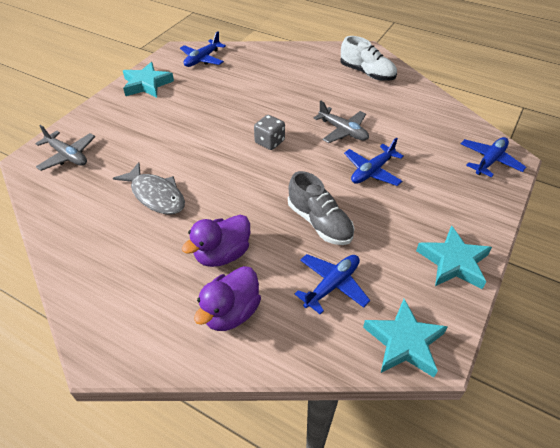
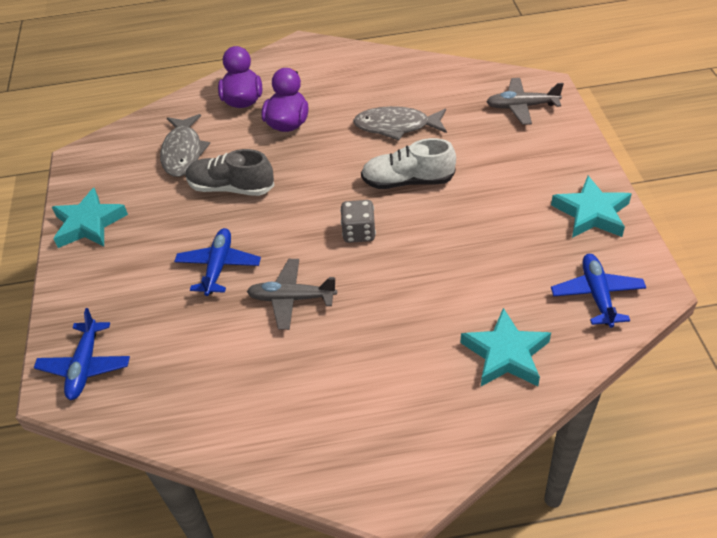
camera: 145 degrees right, 0 degrees up
(332, 285) = (183, 152): blue plane -> grey fish
(367, 73) = (345, 432): white shoe -> white shoe (407, 181)
(404, 342) = (106, 150): turquoise star -> turquoise star (505, 354)

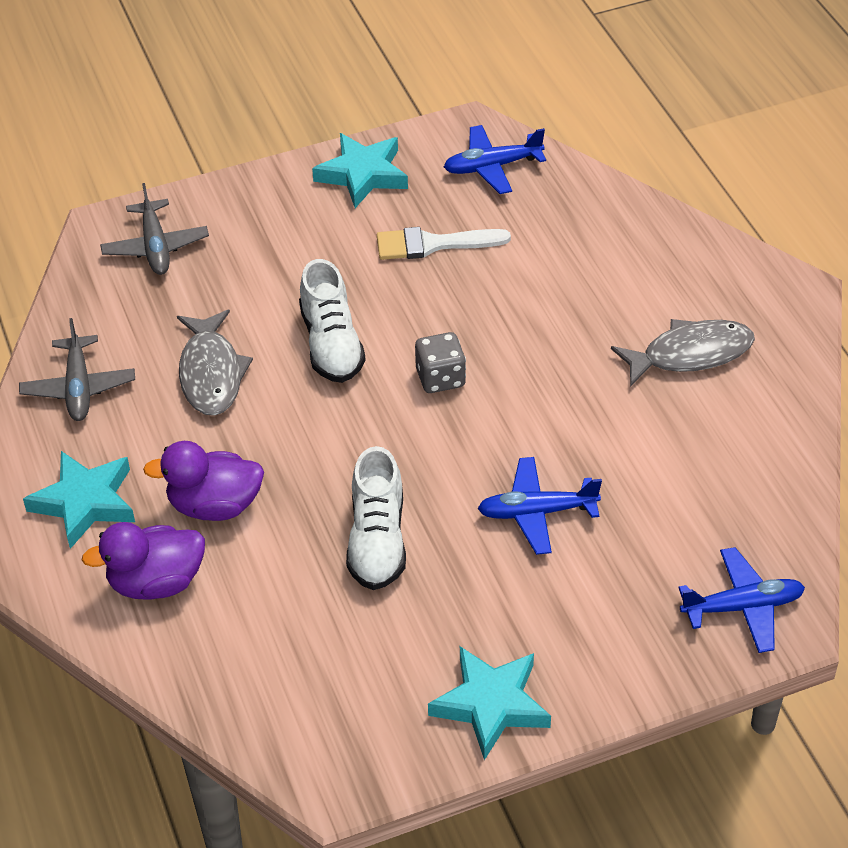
camera: 105 degrees left, 0 degrees up
(183, 152) = (303, 629): grey fish -> grey fish (690, 354)
(231, 188) = (377, 540): grey shoe -> white shoe
(291, 298) = (570, 422): grey plane -> grey plane (79, 387)
(502, 245) = (433, 244): none -> white brush
(505, 354) = (595, 229): turquoise star -> turquoise star (85, 502)

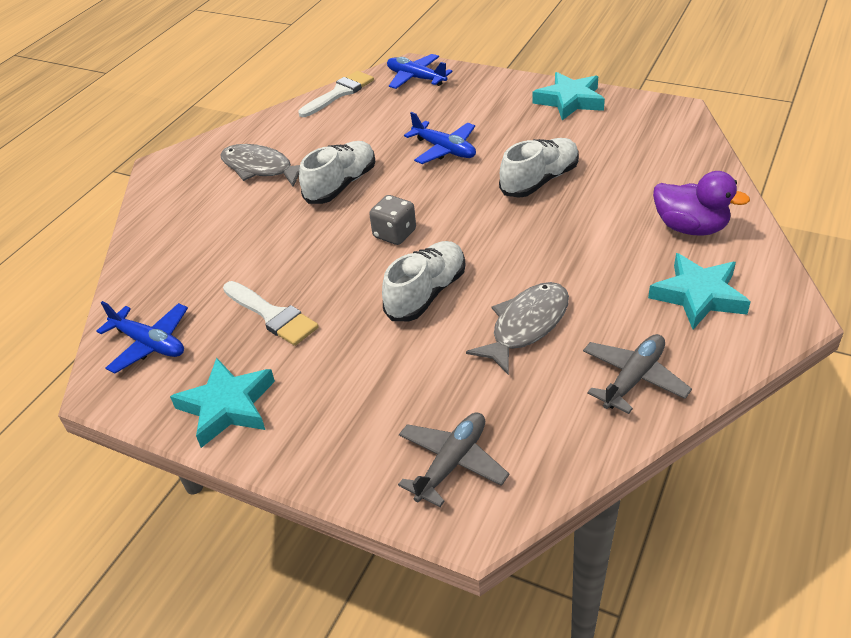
camera: 130 degrees left, 5 degrees down
(214, 505) = (612, 246): purple duck -> none
(576, 393) = (341, 185): none -> white shoe
(792, 512) = (339, 93): none -> white brush

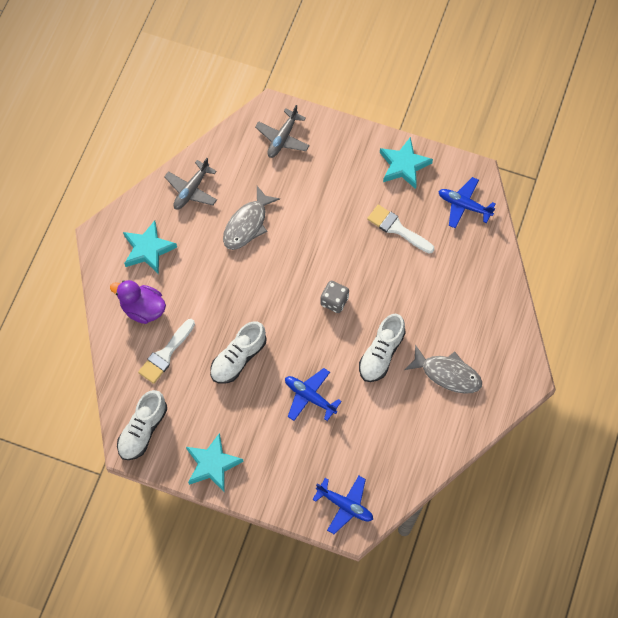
camera: 170 degrees right, 25 degrees up
(339, 93) = (409, 482): white brush -> white brush (165, 354)
(426, 293) = (307, 248): white shoe -> white shoe (143, 430)

